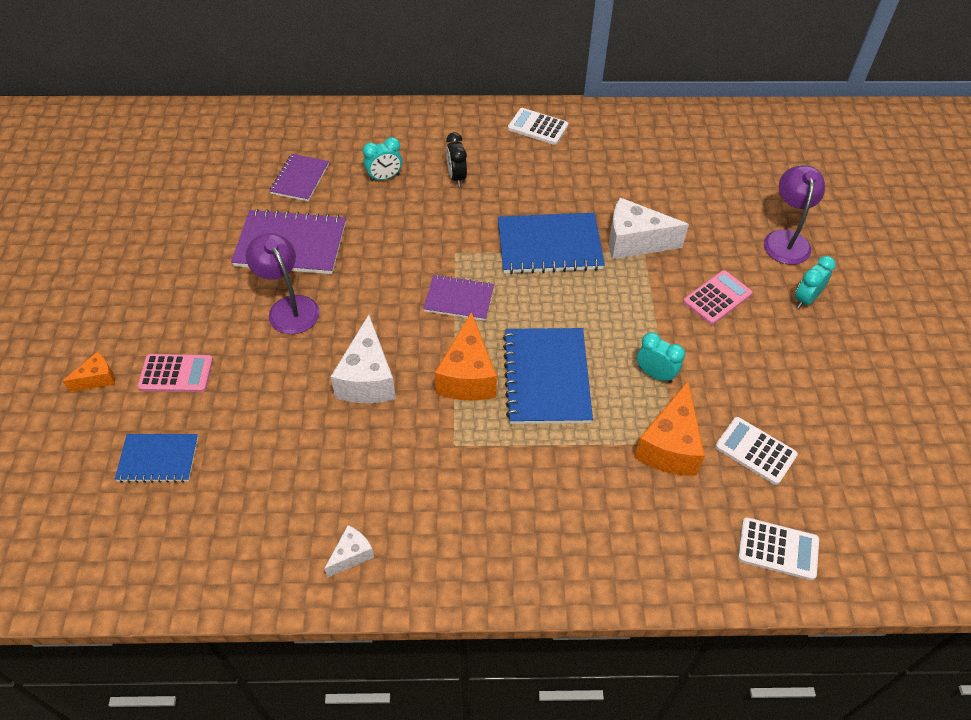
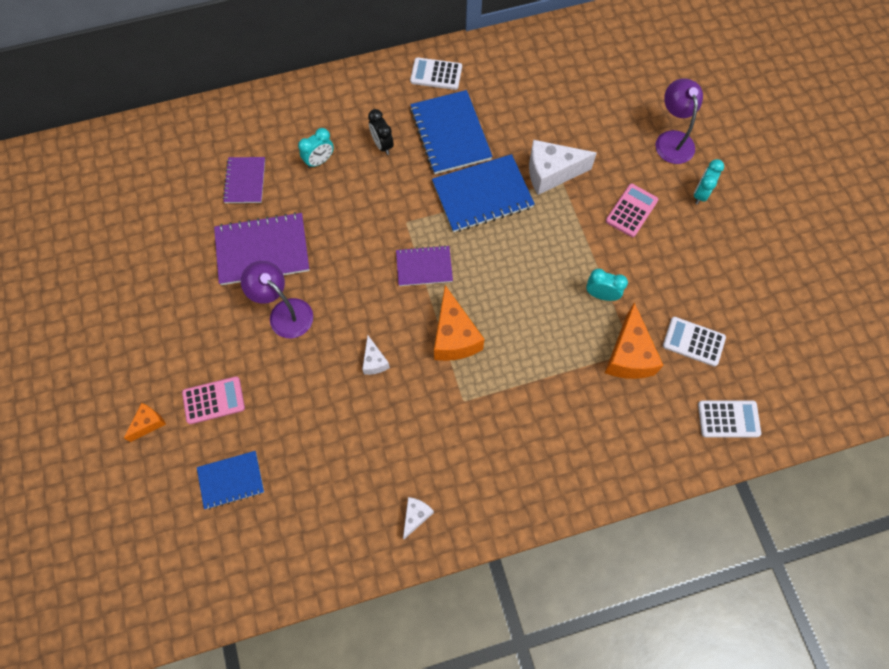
camera: 15 degrees left, 15 degrees up
(367, 379) = (374, 361): white cheese -> white cheese, size x0.53
(546, 377) = (517, 321): blue notebook -> blue notebook (450, 134)

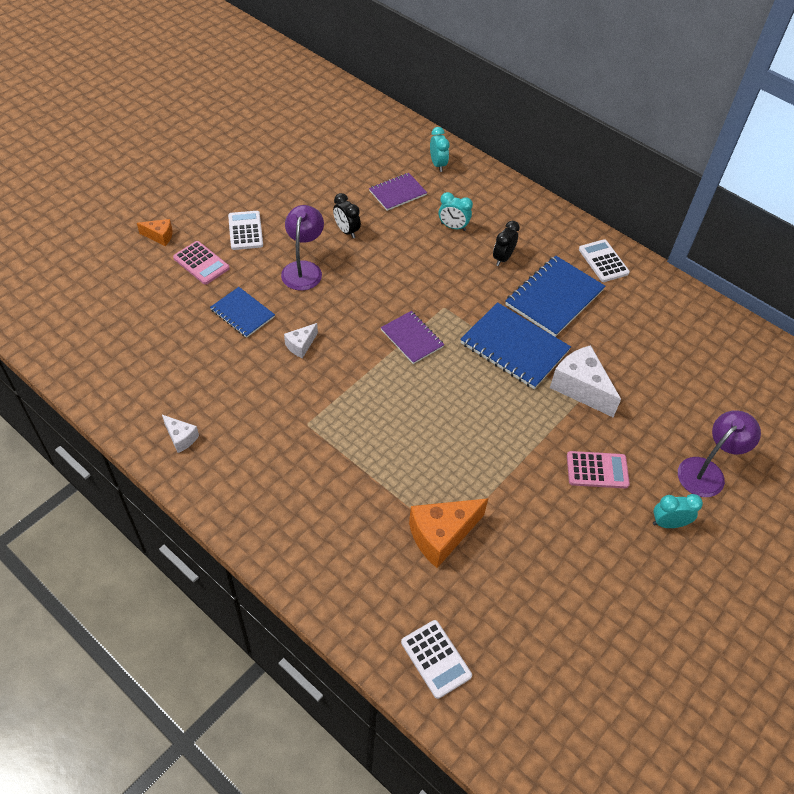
camera: 55 degrees right, 15 degrees down
(231, 480) = (143, 304): blue notebook -> blue notebook (242, 313)
(262, 250) = (346, 231): purple notebook -> black clock
(416, 516) = (181, 438): white cheese -> white cheese turned 45 degrees clockwise
(454, 337) = (362, 389): orange cheese -> none
(601, 295) = (487, 484): turquoise clock -> turquoise clock (437, 164)
(693, 342) = (498, 588): white calculator -> white calculator (245, 231)

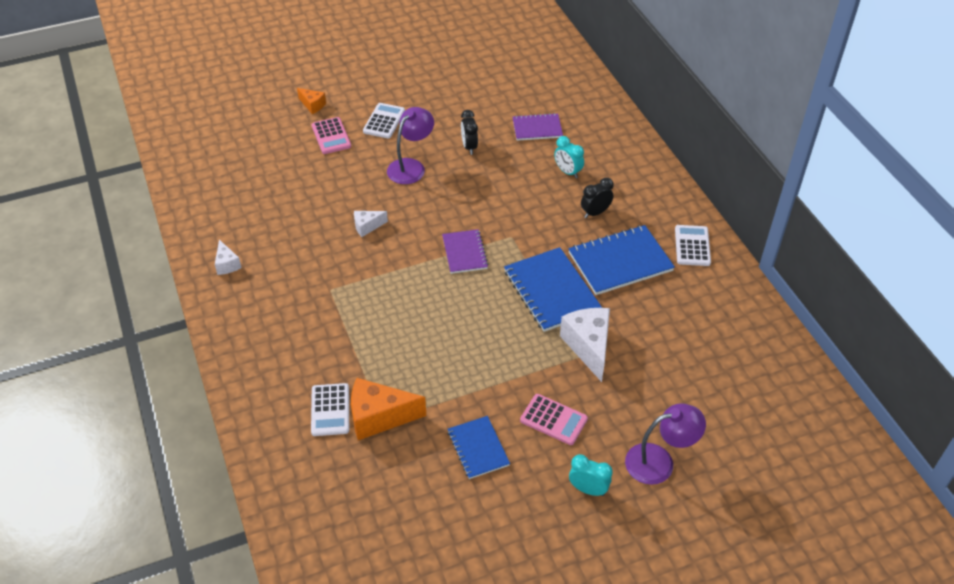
camera: 30 degrees right, 5 degrees down
(242, 313) = (337, 186): blue notebook -> blue notebook (478, 448)
(436, 659) = (308, 507): white calculator -> white calculator (330, 410)
(437, 164) = (591, 114): turquoise clock -> none

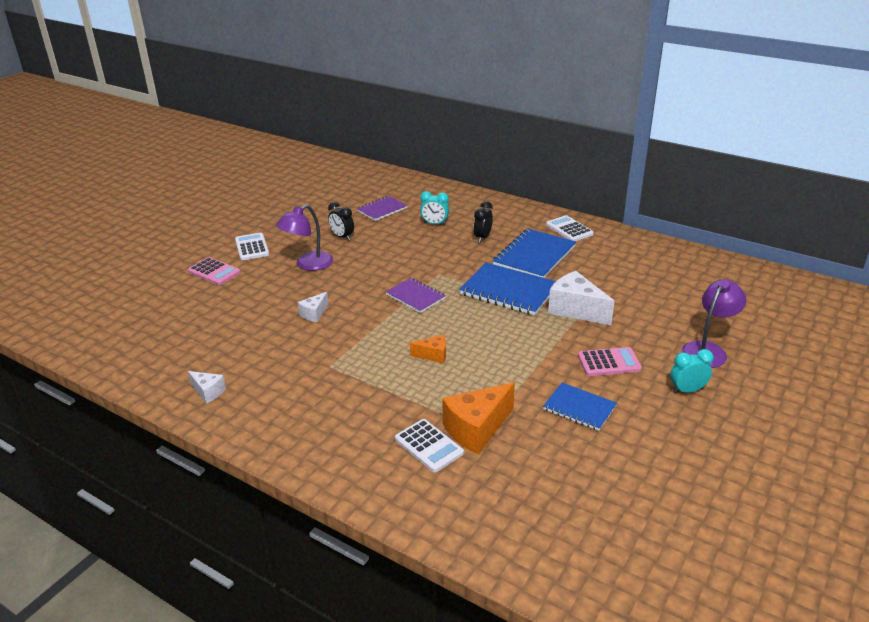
camera: 35 degrees left, 15 degrees down
(312, 105) = (174, 259): orange cheese -> orange cheese (433, 355)
(411, 166) = (308, 264): purple lamp -> purple lamp turned 135 degrees counterclockwise

